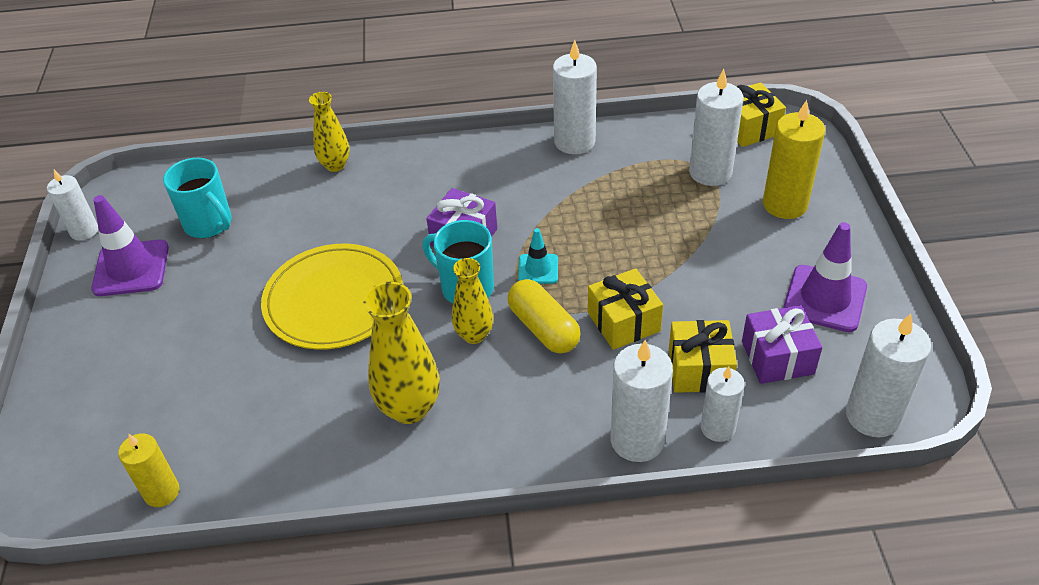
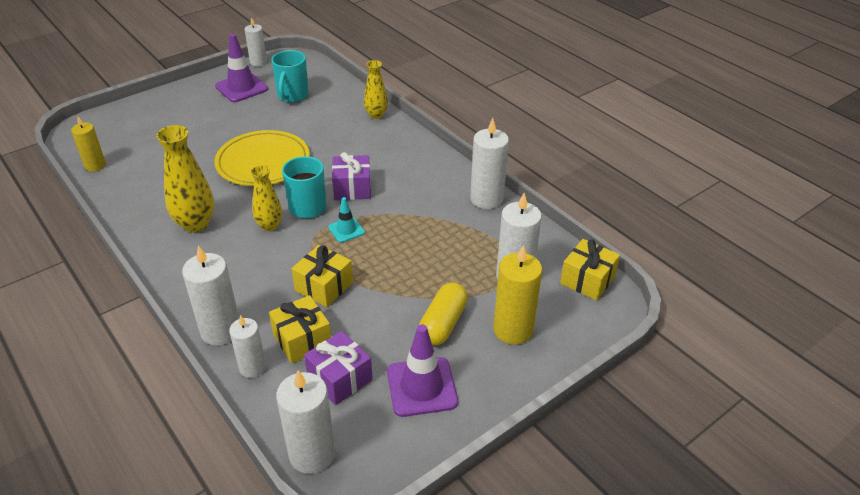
camera: 55 degrees right, 5 degrees down
(544, 328) = (294, 252): yellow capsule -> yellow capsule (443, 324)

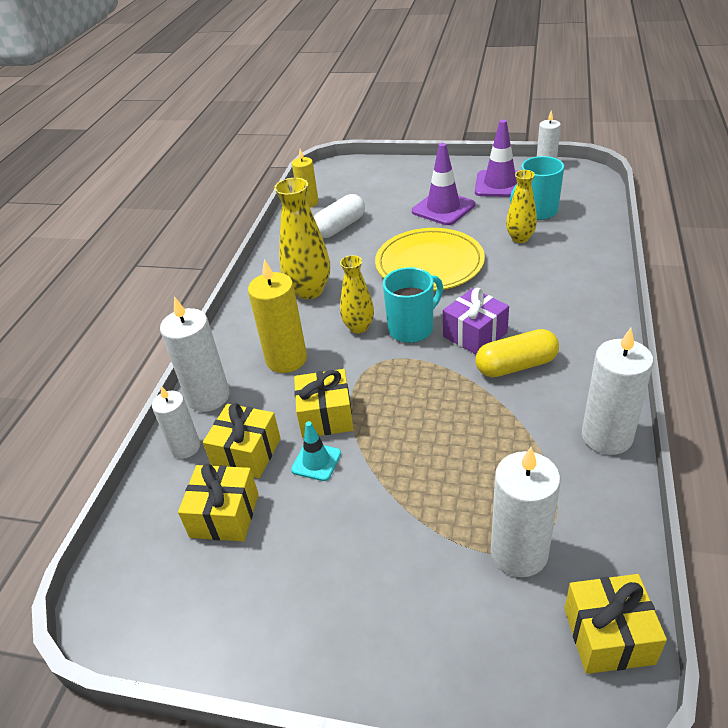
camera: 55 degrees right, 0 degrees up
(153, 170) = (340, 227): none -> white capsule
(312, 454) = (119, 565): white candle -> none
(340, 378) = (224, 515): purple gift -> yellow gift
(346, 230) = (415, 374): turquoise traffic cone -> turquoise traffic cone (316, 461)
(376, 115) = (598, 270): yellow vase -> yellow vase (520, 238)
(421, 387) = (270, 590): purple traffic cone -> purple traffic cone (443, 208)
(443, 324) = (374, 542): yellow capsule -> yellow capsule (516, 366)
(513, 330) = (434, 614): yellow candle -> yellow candle (286, 359)

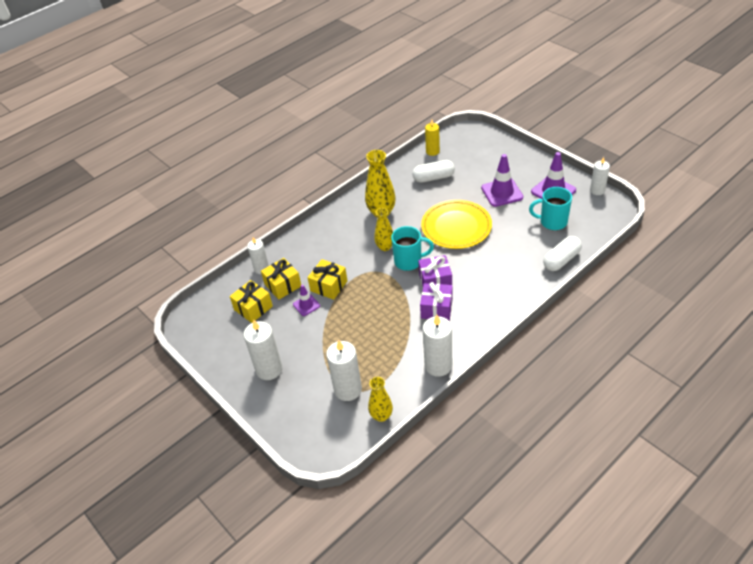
camera: 35 degrees right, 5 degrees up
(208, 396) = (289, 248): white candle -> white candle (269, 369)
(286, 359) = (337, 247): yellow candle -> none
(316, 461) = (306, 305): turquoise traffic cone -> purple traffic cone
(516, 366) = (436, 308): yellow capsule -> purple gift
(520, 238) = (522, 235): yellow vase -> yellow vase (381, 416)
(596, 242) = (561, 260): none -> white capsule
(608, 635) = (348, 438): yellow gift -> none

